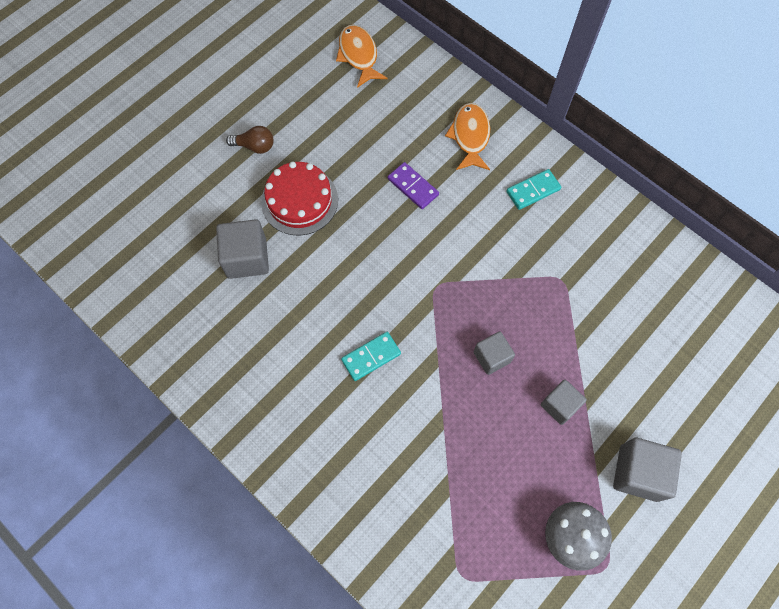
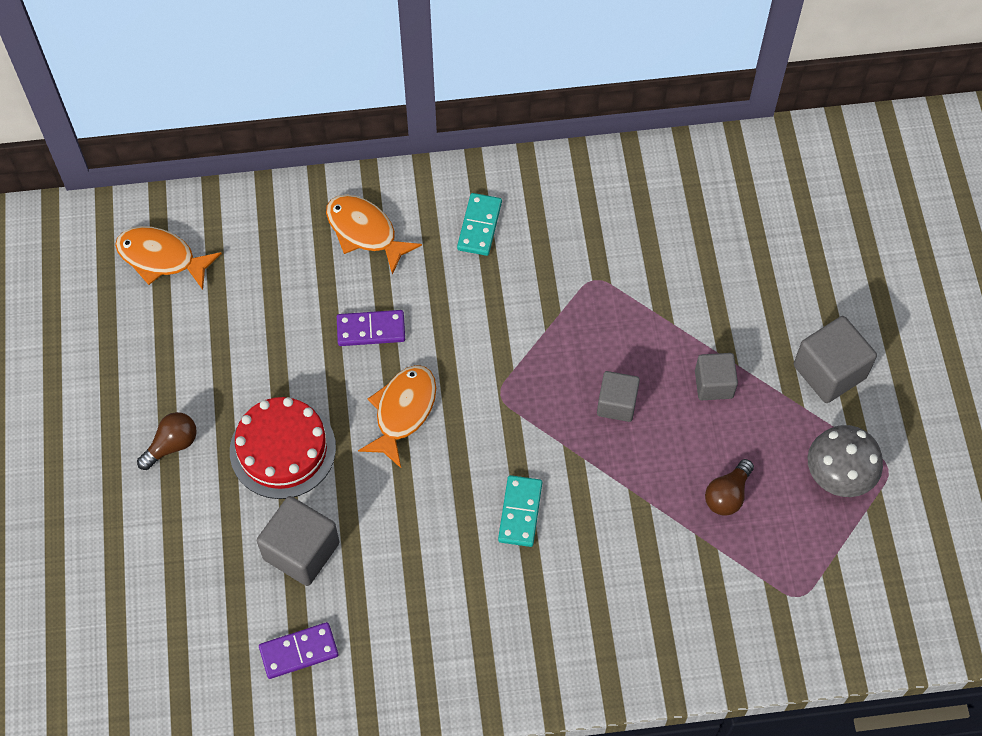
camera: 50 degrees left, 5 degrees down
(185, 305) = (299, 652): none -> purple domino
(377, 243) = (403, 411): none -> orange fish
(491, 473) = (727, 495): none -> brown light bulb

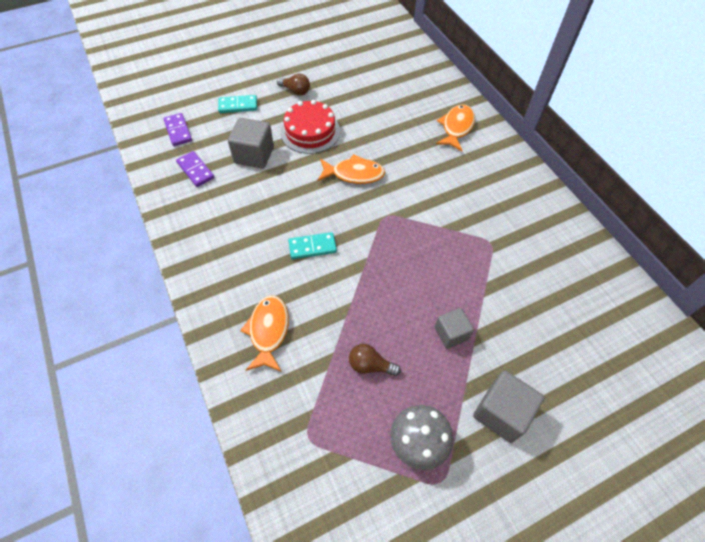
camera: 70 degrees right, 5 degrees down
(161, 258) = (395, 59): orange fish -> orange fish (268, 331)
(371, 329) = (398, 146): purple domino -> purple domino (178, 131)
(479, 226) = (491, 175): turquoise domino -> turquoise domino (238, 105)
(616, 404) = (408, 279): grey cube -> none

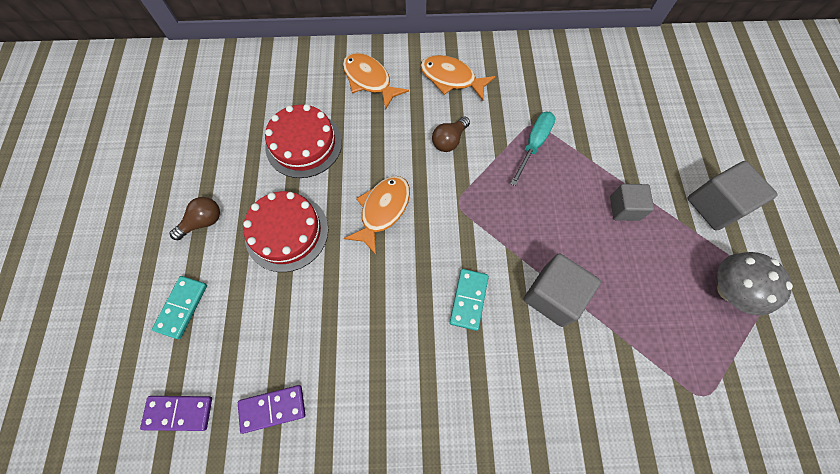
camera: 65 degrees left, 10 degrees up
(254, 155) = (288, 317): grey cube -> grey cube (553, 296)
(268, 331) = (566, 394): orange fish -> orange fish (451, 78)
(370, 365) = (638, 299): brown light bulb -> brown light bulb (449, 140)
(379, 114) = (304, 144): none -> red cake
(470, 248) = (533, 145): none -> turquoise screwdriver

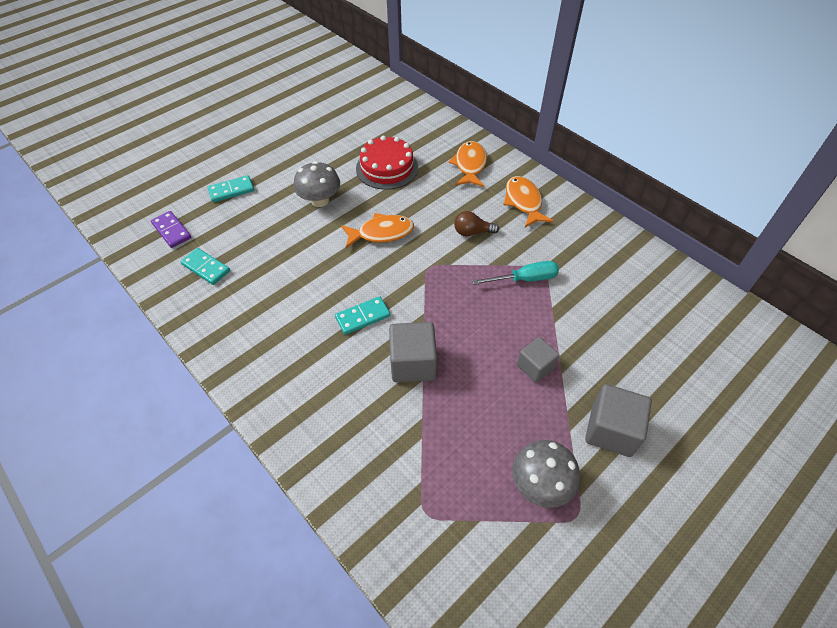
camera: 50 degrees right, 15 degrees down
(203, 222) = (290, 163): brown light bulb -> none
(273, 408) = (206, 268): purple domino -> turquoise domino
(287, 232) = (320, 200): red cake -> grey mushroom

